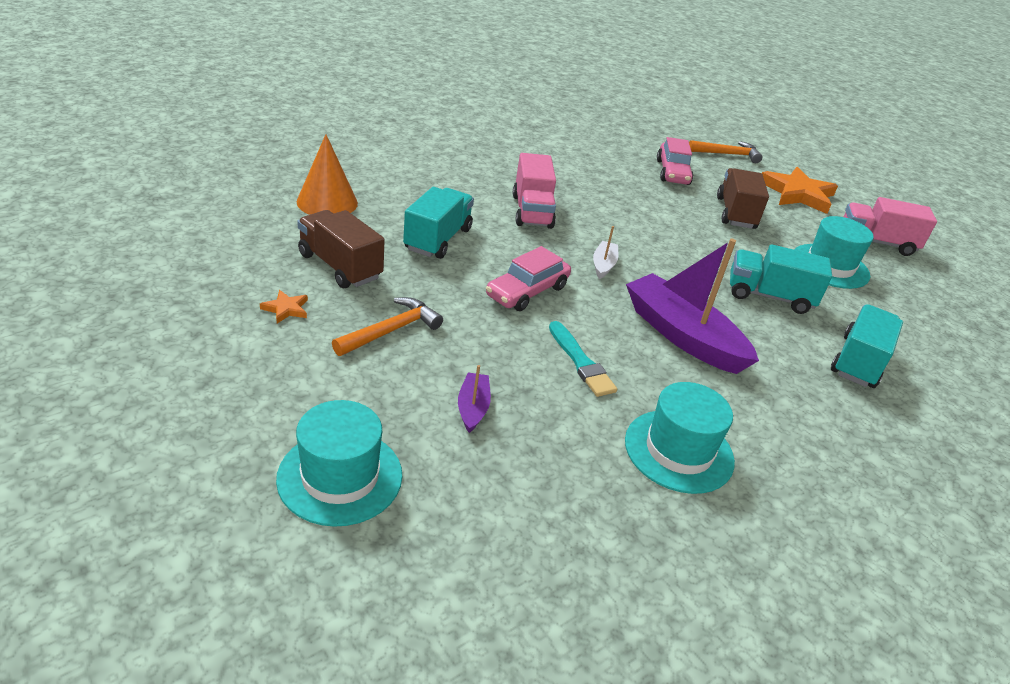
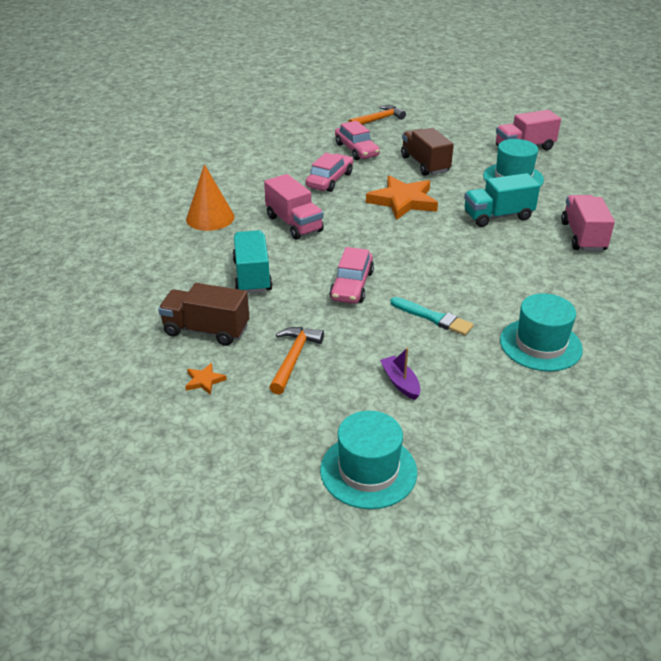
camera: 25 degrees left, 0 degrees up
(327, 202) = (139, 285): orange cone -> orange cone (210, 218)
(603, 265) = (380, 242): white boat -> none
(613, 188) = (330, 180): none -> pink car
(682, 335) = (474, 269): purple boat -> none
(797, 194) = (449, 132): orange star -> orange star (403, 201)
(858, 362) = (583, 236): turquoise truck -> pink truck

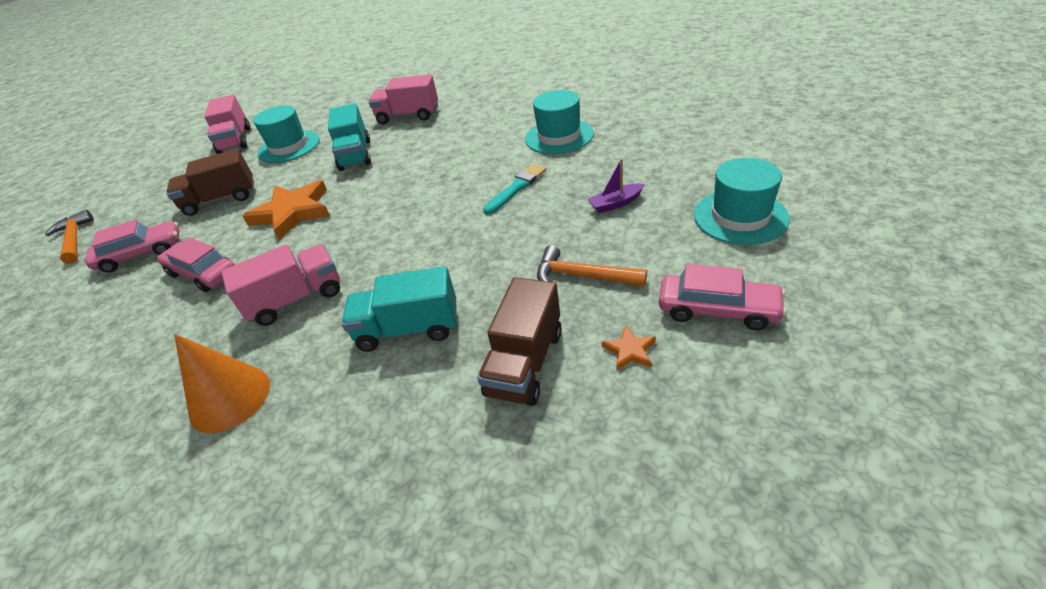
camera: 80 degrees left, 5 degrees up
(352, 285) = (451, 241): pink car -> pink car (717, 310)

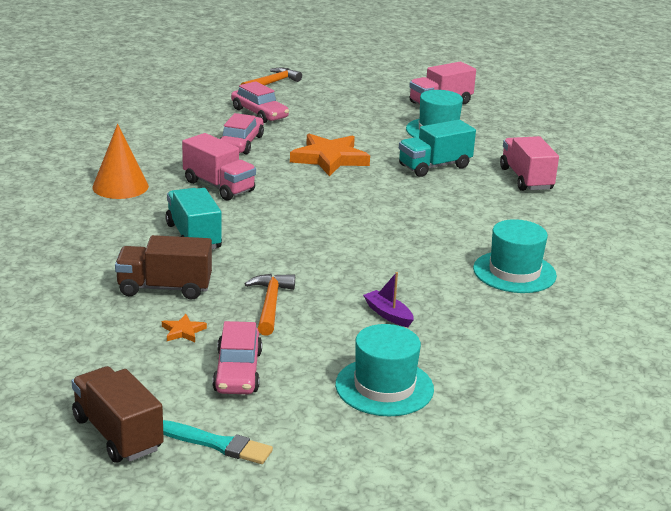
camera: 65 degrees right, 15 degrees down
(221, 199) = (340, 123): brown truck -> brown truck (117, 434)
(516, 188) = (400, 258): turquoise brush -> turquoise brush (217, 444)

